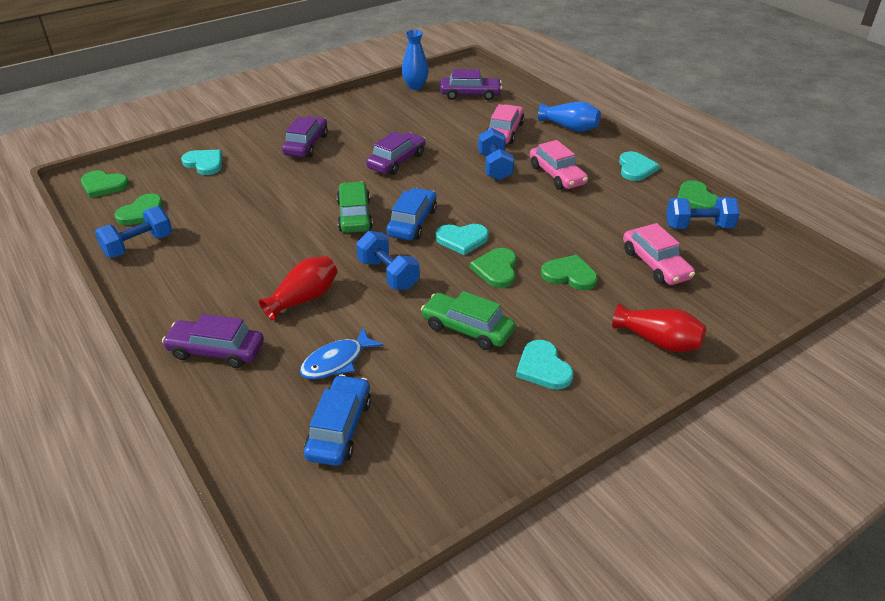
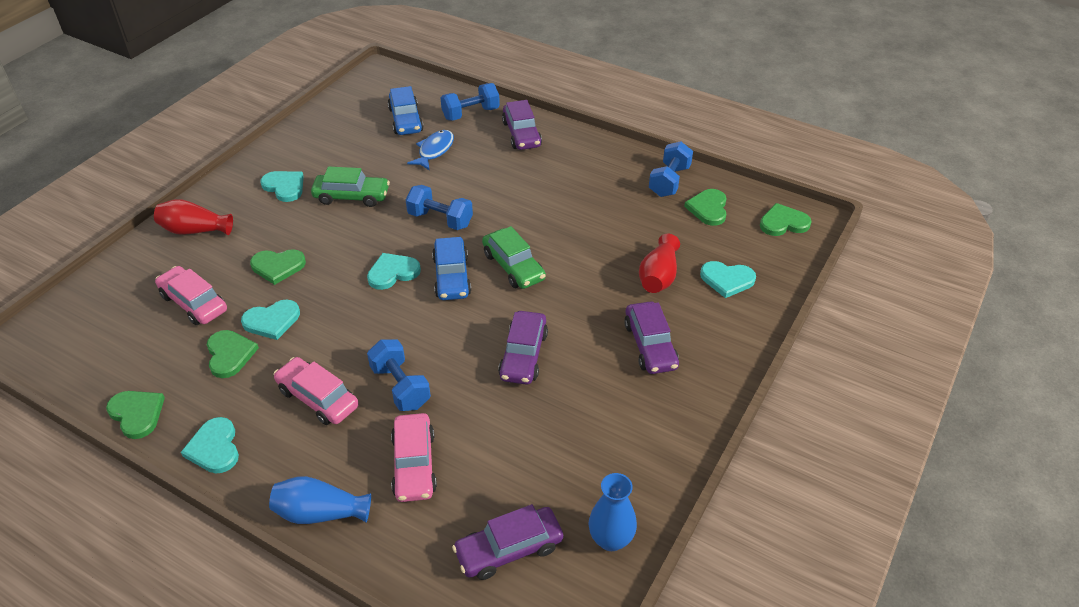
camera: 155 degrees right, 5 degrees up
(216, 351) = (521, 134): purple car -> purple car turned 90 degrees clockwise
(304, 298) = (493, 182): red vase -> red vase (658, 276)
(496, 269) = (347, 252): green heart -> green heart (229, 354)
(583, 231) = (272, 321): none -> turquoise heart
(698, 226) = (141, 368): blue dumbbell -> blue dumbbell (471, 114)

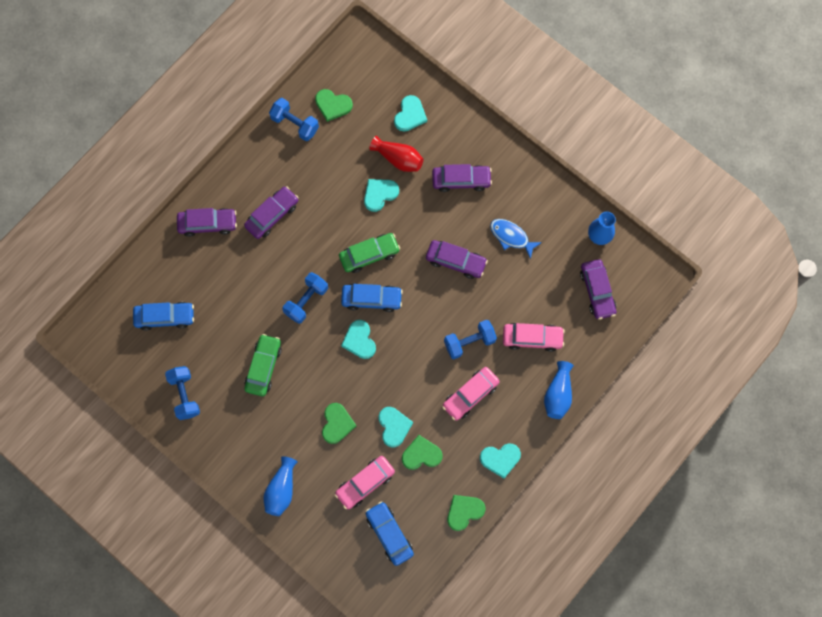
camera: 80 degrees left, 30 degrees up
(118, 336) = (389, 534): none -> blue car
(195, 230) = (281, 490): red vase -> blue vase
(284, 187) = (239, 420): turquoise heart -> turquoise heart (379, 194)
(434, 151) = (215, 297): blue fish -> blue fish (511, 237)
(471, 114) = (168, 261): blue dumbbell -> blue dumbbell (184, 395)
(545, 179) = (272, 215): none -> purple car
(783, 223) = (359, 58): green heart -> none

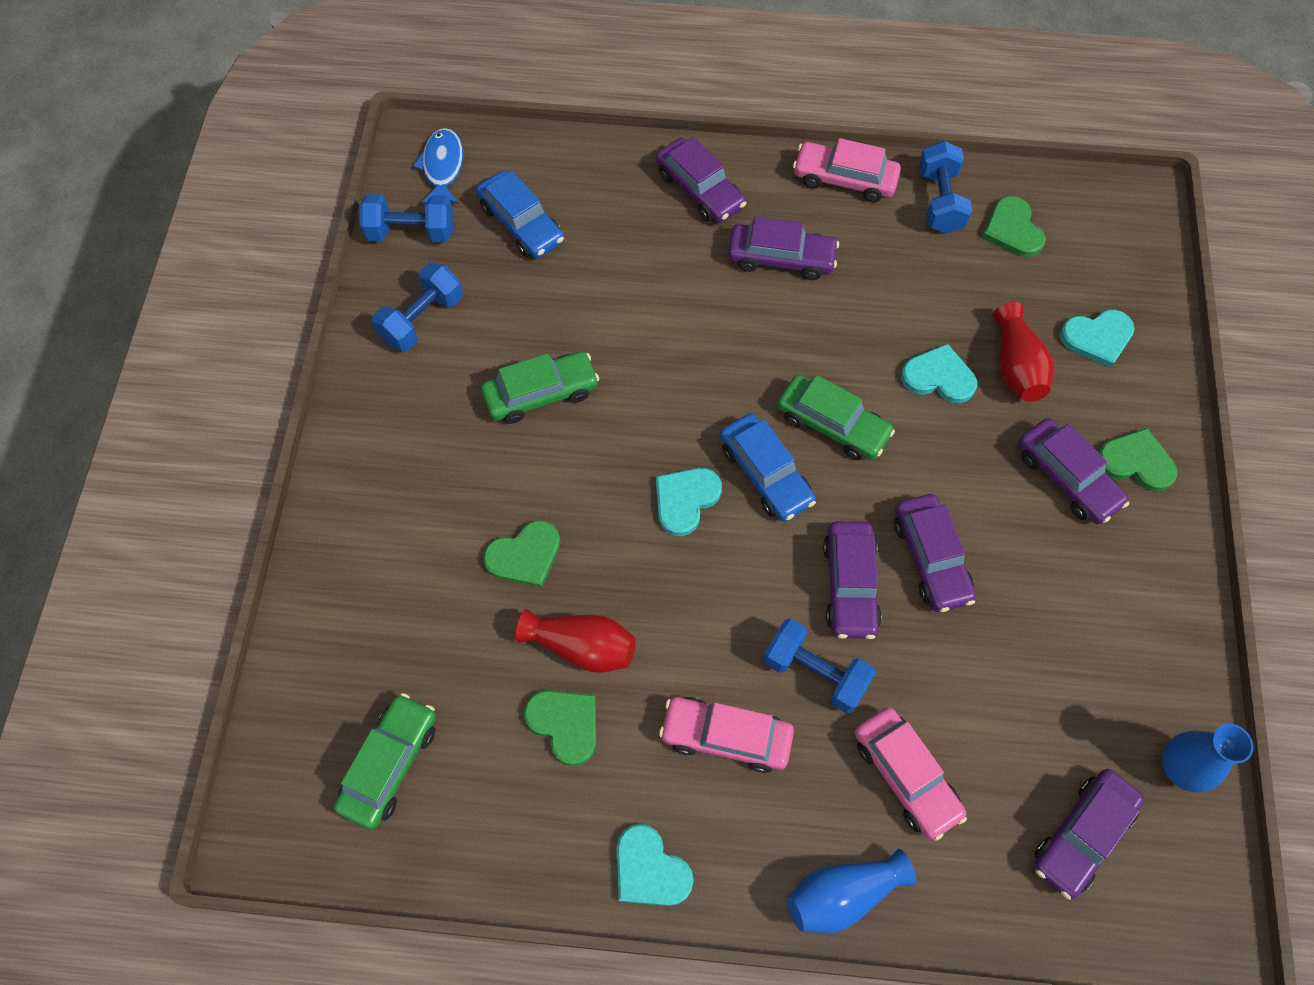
camera: 55 degrees right, 10 degrees down
(281, 490) = (360, 544): blue vase -> none
(306, 301) = (688, 385): blue dumbbell -> blue dumbbell (411, 232)
(365, 483) = (454, 665): pink car -> pink car (844, 179)
(389, 534) = (390, 764): blue car -> green car
(394, 426) = (582, 647): turquoise heart -> red vase
(444, 302) = (849, 585): none -> purple car
(464, 511) = (511, 869): green heart -> green heart (1136, 462)
(511, 237) = (1047, 619): blue fish -> blue fish (443, 167)

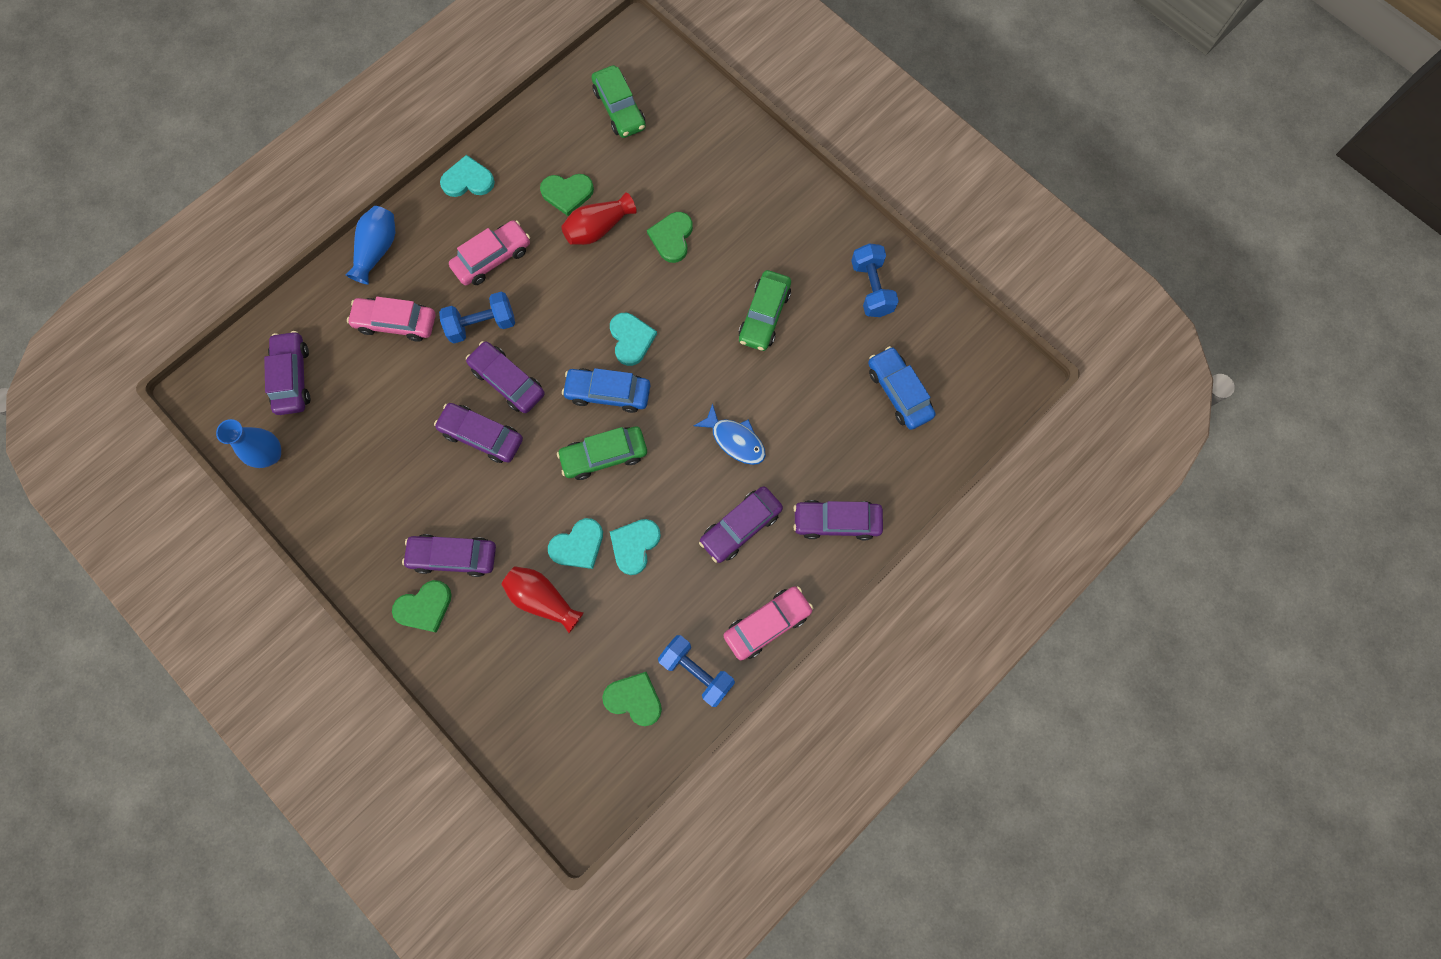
camera: 130 degrees right, 10 degrees up
(411, 232) = (944, 325): blue dumbbell -> none
(443, 167) = (985, 378): blue fish -> blue fish (735, 440)
(521, 224) = (899, 392): blue car -> blue car turned 60 degrees clockwise
(1097, 338) = (515, 671): turquoise heart -> turquoise heart (634, 545)

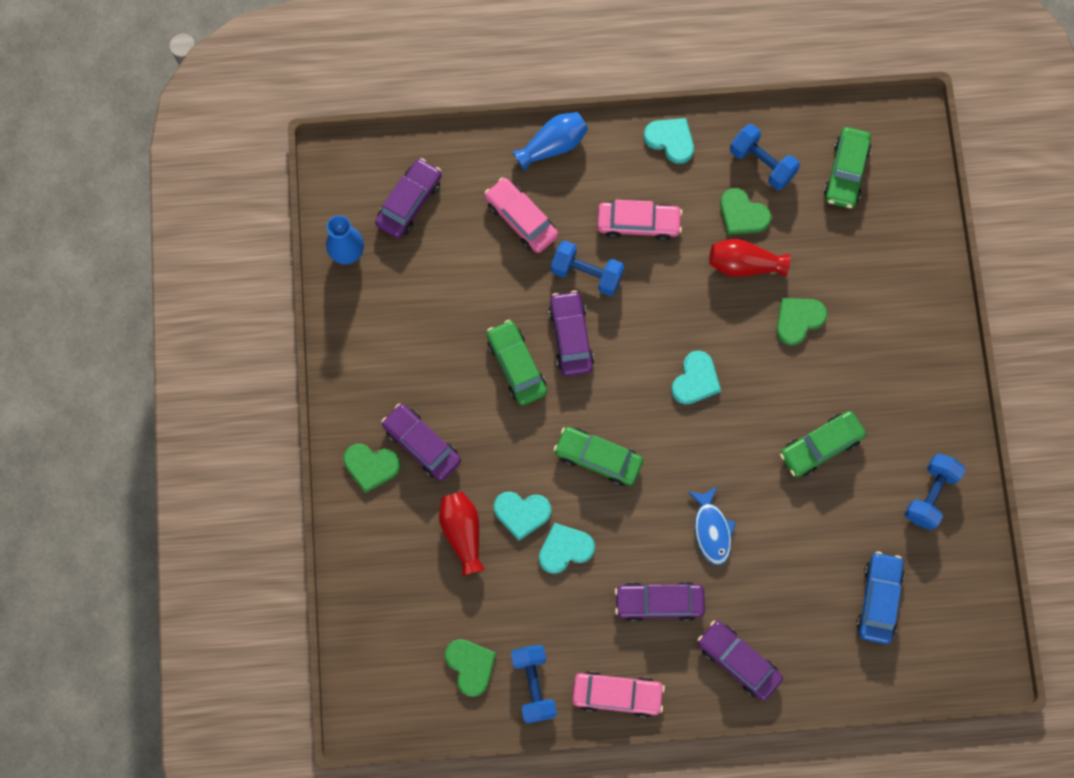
camera: 40 degrees right, 0 degrees up
(482, 436) = (516, 366): purple car -> green car
(552, 147) = (762, 163): none -> blue dumbbell
(608, 393) = (641, 410): blue car -> none

